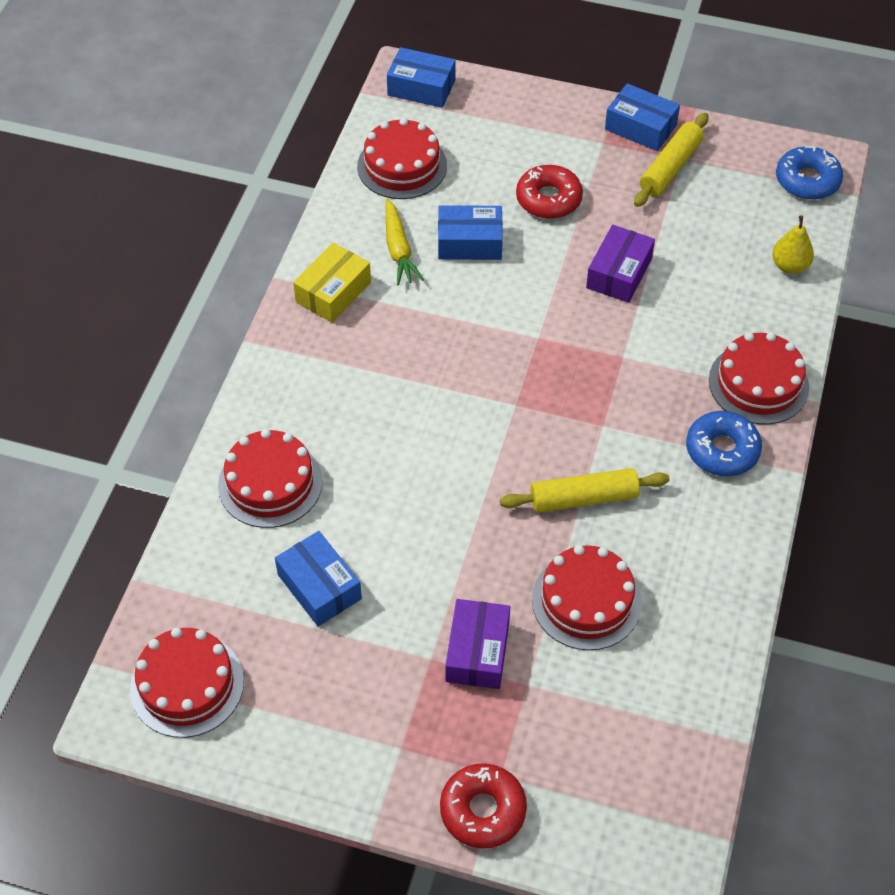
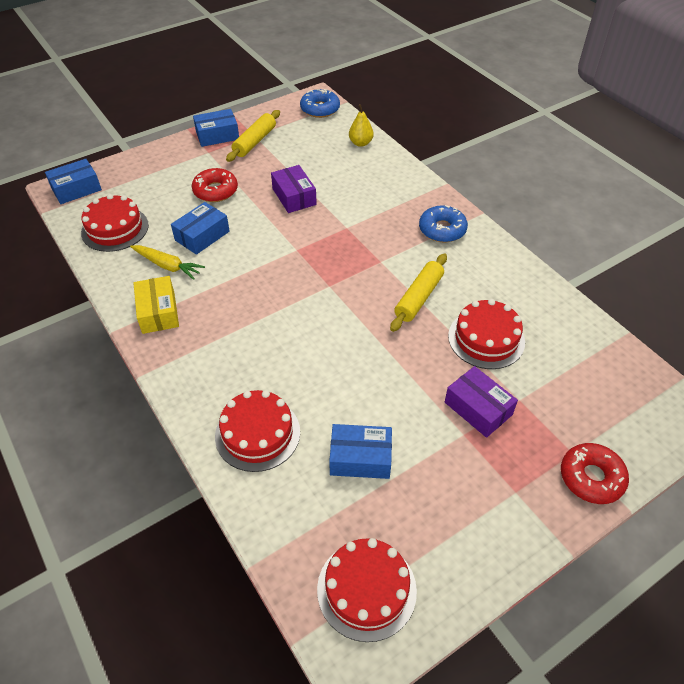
camera: 50 degrees left, 5 degrees down
(670, 168) = (254, 142): yellow rolling pin -> yellow rolling pin turned 45 degrees clockwise
(758, 383) = (416, 194): red cake -> none

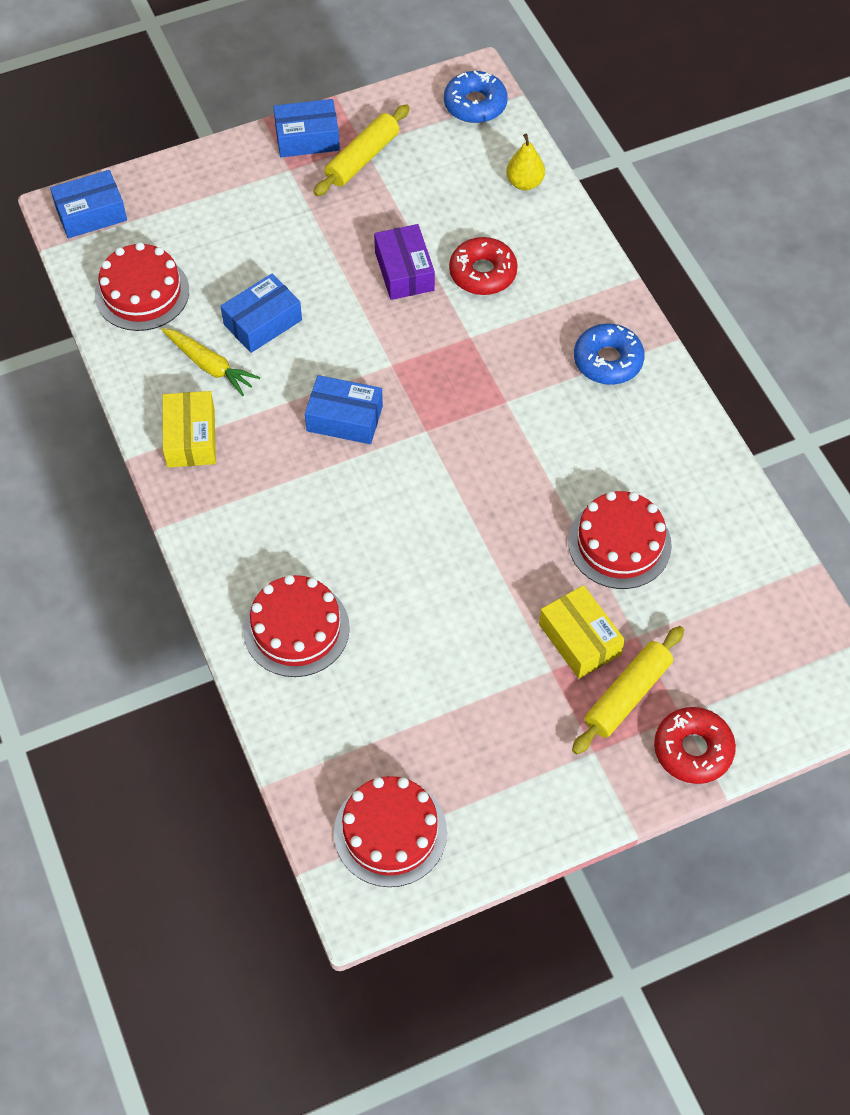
camera: 10 degrees right, 10 degrees up
(215, 191) = (291, 245): red donut -> red donut (483, 273)
(360, 458) = (416, 680): blue box -> blue box (344, 418)
(418, 297) = (545, 467): yellow rolling pin -> yellow rolling pin (627, 695)
(478, 408) = (579, 639): purple box -> yellow box

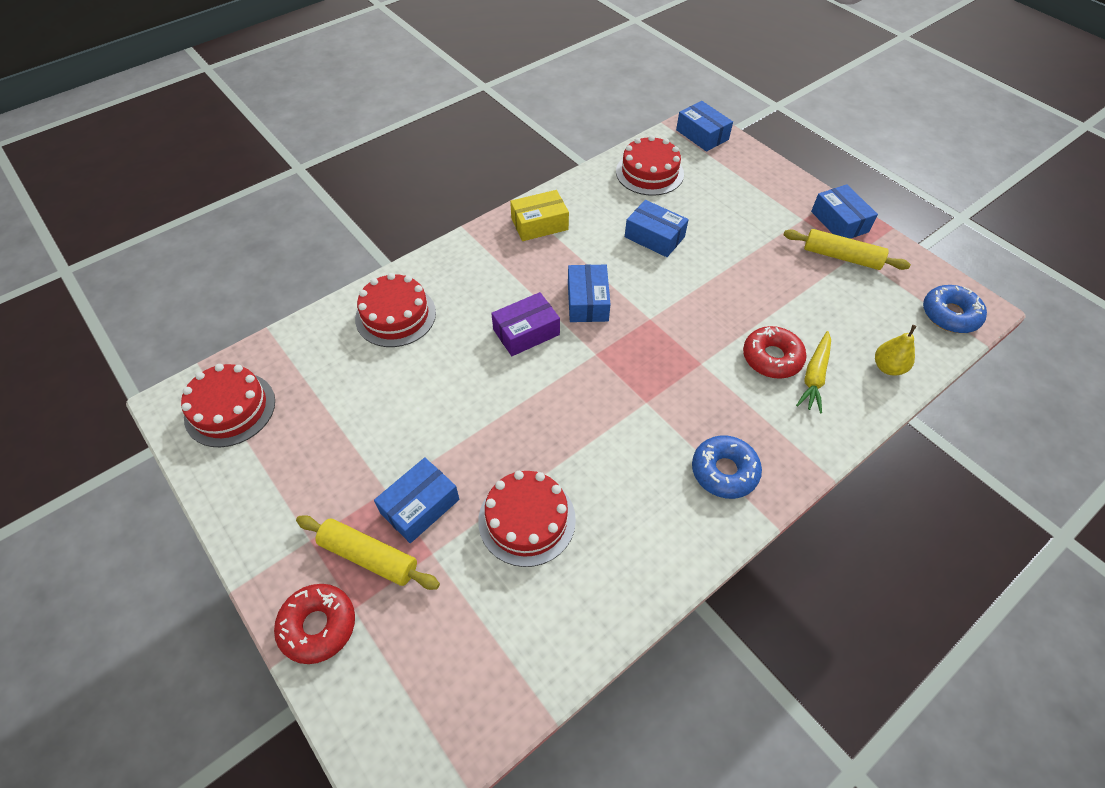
camera: 75 degrees right, 5 degrees down
(210, 366) = (603, 219): yellow carrot -> yellow carrot (814, 376)
(404, 271) = (745, 306): purple box -> purple box (526, 332)
(579, 639) = (420, 506): yellow box -> blue box

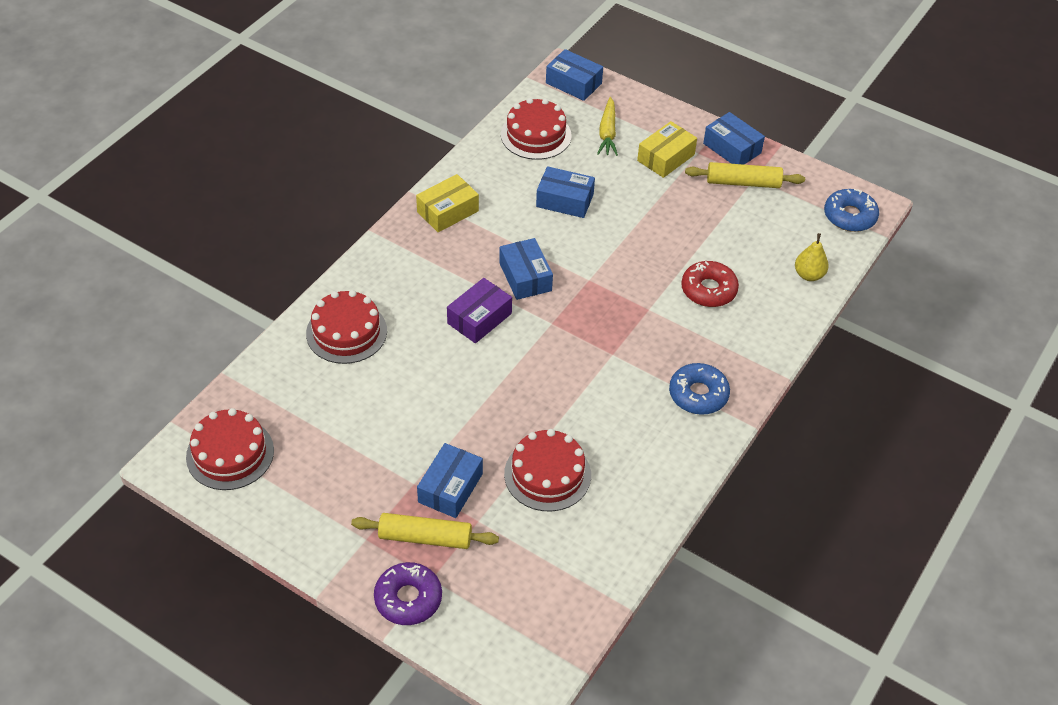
camera: 20 degrees left, 5 degrees down
(318, 626) = (408, 599): red donut -> purple donut
(769, 217) = (666, 157): none -> yellow box
(814, 376) = (749, 298): yellow carrot -> yellow carrot (607, 133)

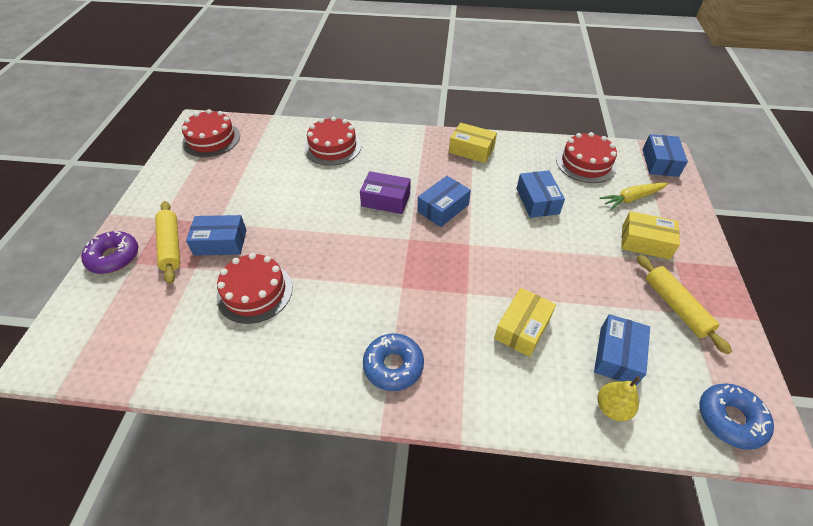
camera: 65 degrees right, 0 degrees up
(708, 290) = (522, 328): red donut -> yellow box
(732, 148) = (707, 283): blue box -> blue box (617, 355)

